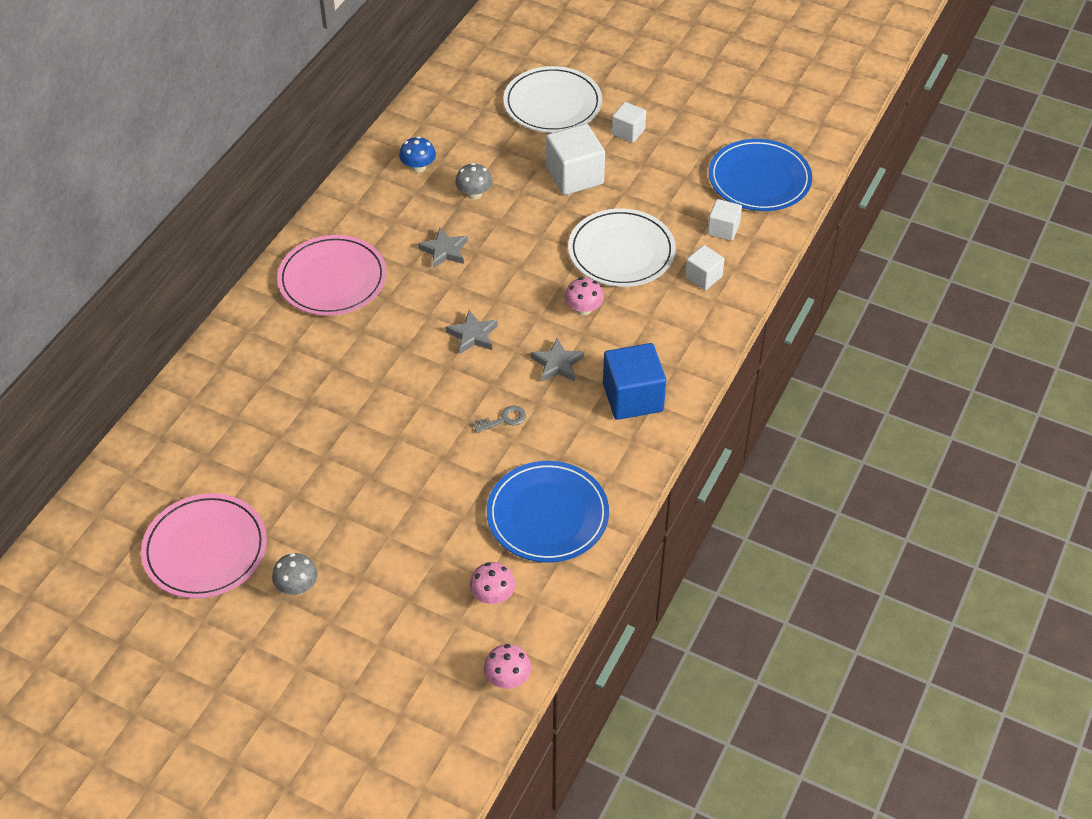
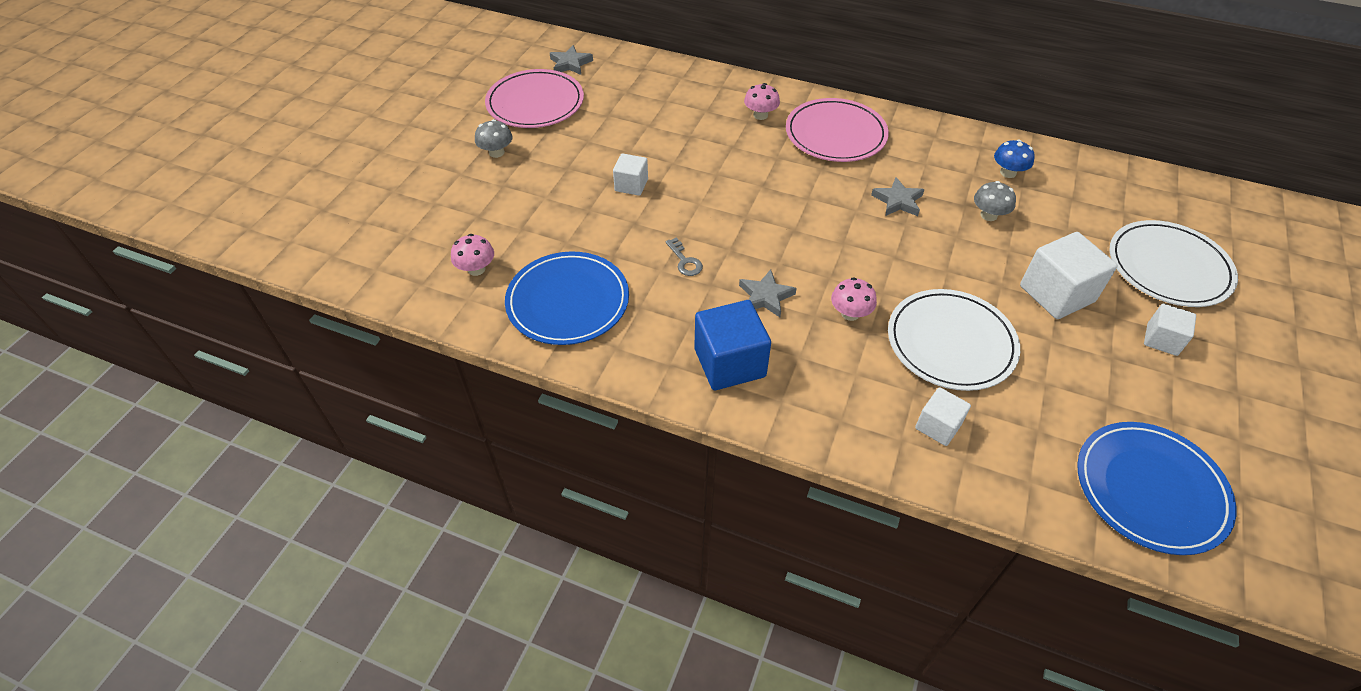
camera: 85 degrees right, 0 degrees up
(472, 335) = (790, 230): grey star -> grey star (570, 64)
(507, 678) = (386, 286): pink mushroom -> pink mushroom (760, 115)
(723, 229) = (1032, 446): white cube -> white cube (631, 185)

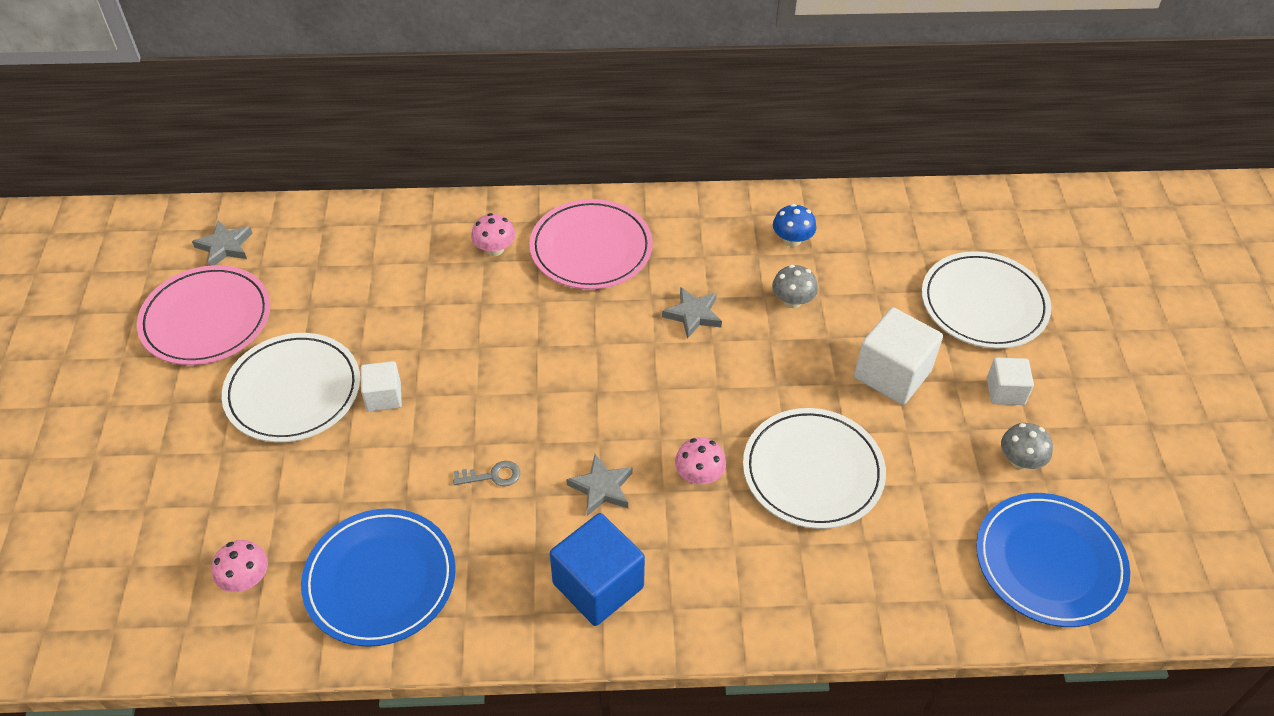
camera: 25 degrees left, 0 degrees up
(496, 152) = (190, 407): grey mushroom -> grey mushroom (1020, 460)
(570, 163) = (293, 391): none -> white plate
(685, 261) = (492, 476): grey key -> grey key turned 45 degrees counterclockwise
(938, 426) = (837, 574): white cube -> none

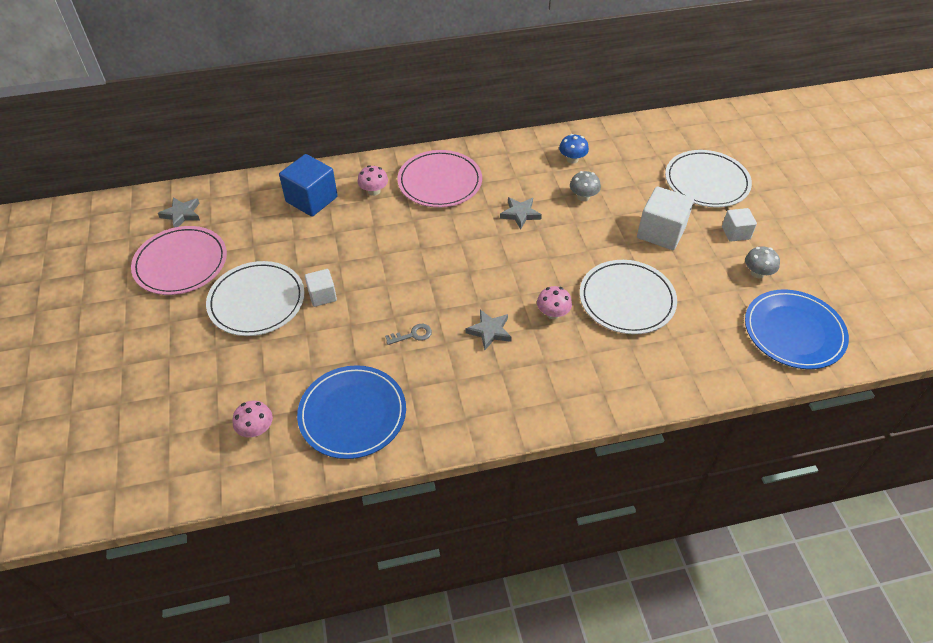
camera: 10 degrees left, 0 degrees up
(598, 585) = (504, 393): blue cube -> blue cube (311, 199)

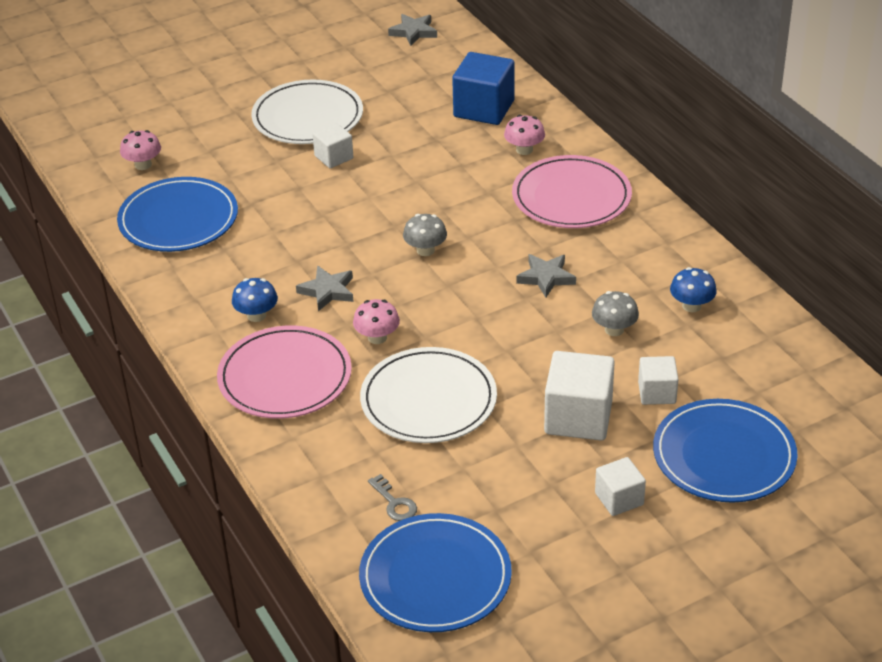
camera: 75 degrees right, 10 degrees down
(181, 263) = (341, 55): pink plate -> pink plate (285, 377)
(412, 335) = (300, 234): grey key -> grey key (394, 503)
(502, 380) = (256, 315): none -> blue mushroom
(647, 194) = (657, 393): none -> white cube
(706, 182) = (724, 455): white plate -> blue plate
(757, 273) = (540, 530): grey mushroom -> grey mushroom (425, 250)

